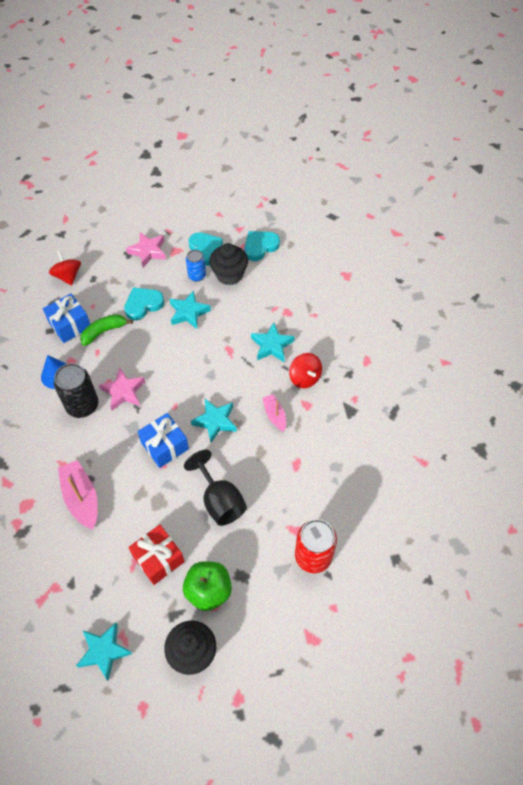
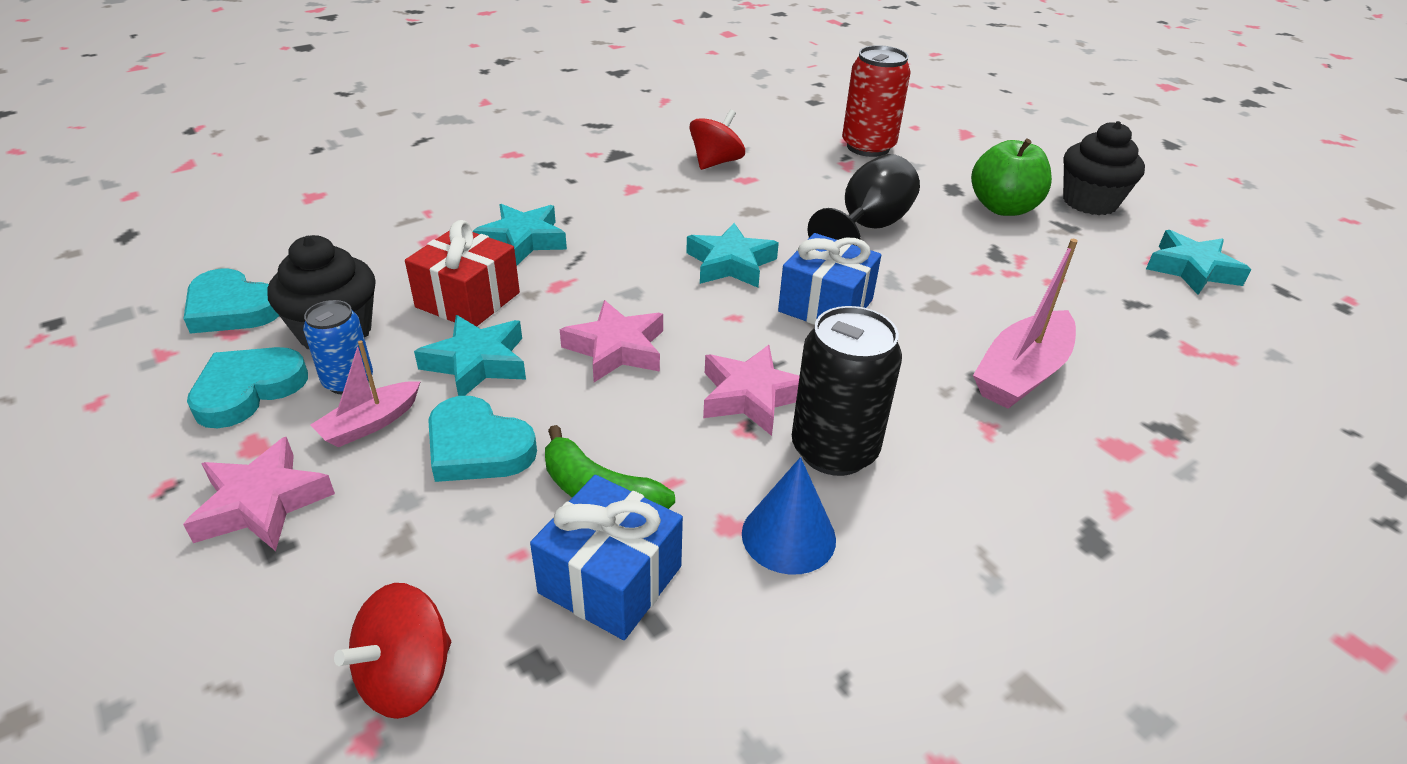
camera: 115 degrees left, 20 degrees down
(158, 559) = (1015, 259): red gift -> red gift (468, 300)
(174, 357) = (616, 349): none -> pink star
(274, 415) = (673, 211): pink boat -> pink boat (370, 423)
(305, 378) = (578, 198): red spinning top -> red spinning top (716, 162)

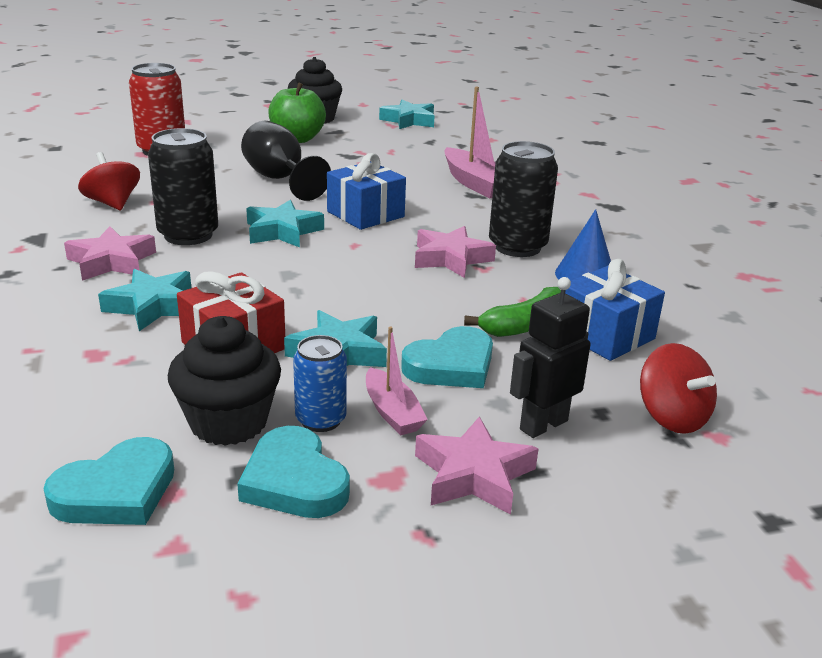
camera: 70 degrees left, 10 degrees down
(365, 545) = (543, 425): none -> black robot
(616, 349) = (362, 293): pink star -> pink star (112, 261)
(678, 216) = (188, 235): none -> black can

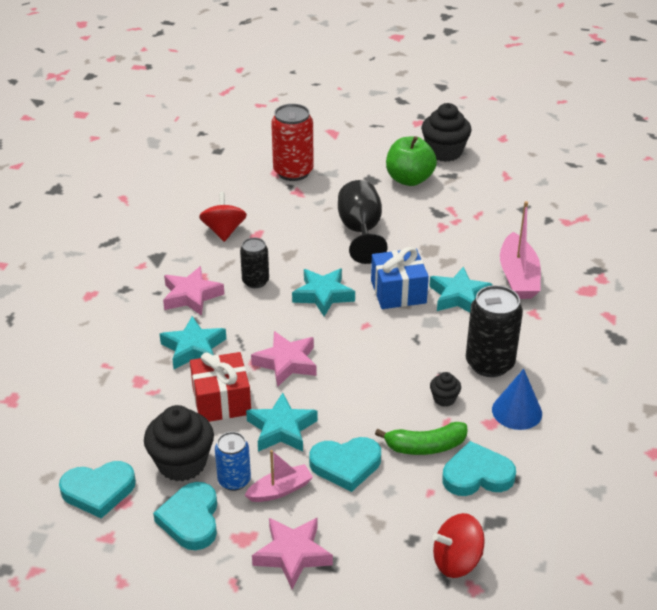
camera: 30 degrees right, 10 degrees up
(188, 235) = (255, 281): black can -> black can, size x0.60
(392, 412) = (280, 490): pink boat -> pink boat turned 120 degrees counterclockwise
(409, 120) = (527, 173): turquoise star -> turquoise star (459, 296)
(450, 258) = (426, 361): pink star -> pink star (286, 363)
(501, 283) = (444, 399): none -> black cupcake
(543, 425) = (365, 535): black robot -> none
(605, 335) = (477, 475): blue gift -> turquoise heart
(671, 417) = (456, 561): red spinning top -> red spinning top turned 75 degrees clockwise

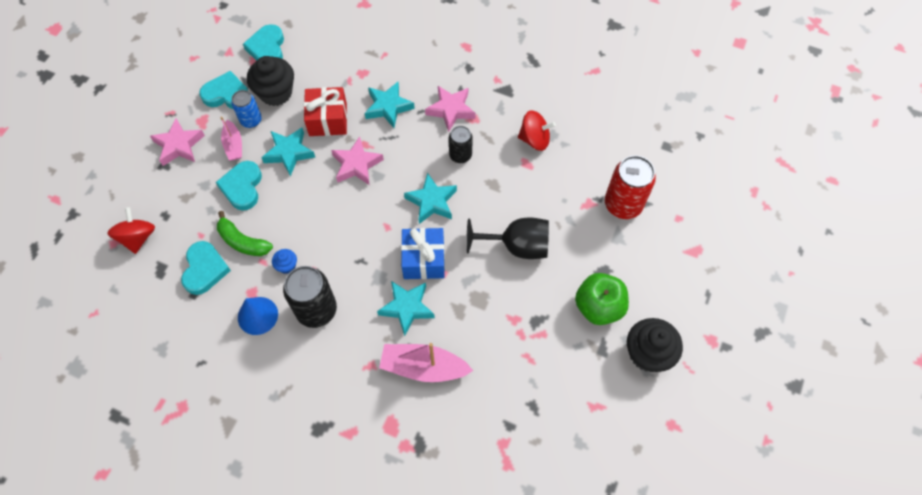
camera: 100 degrees right, 25 degrees up
(425, 446) = (243, 241): green banana -> green banana turned 60 degrees counterclockwise
(444, 399) = (287, 266): black cupcake -> blue cupcake

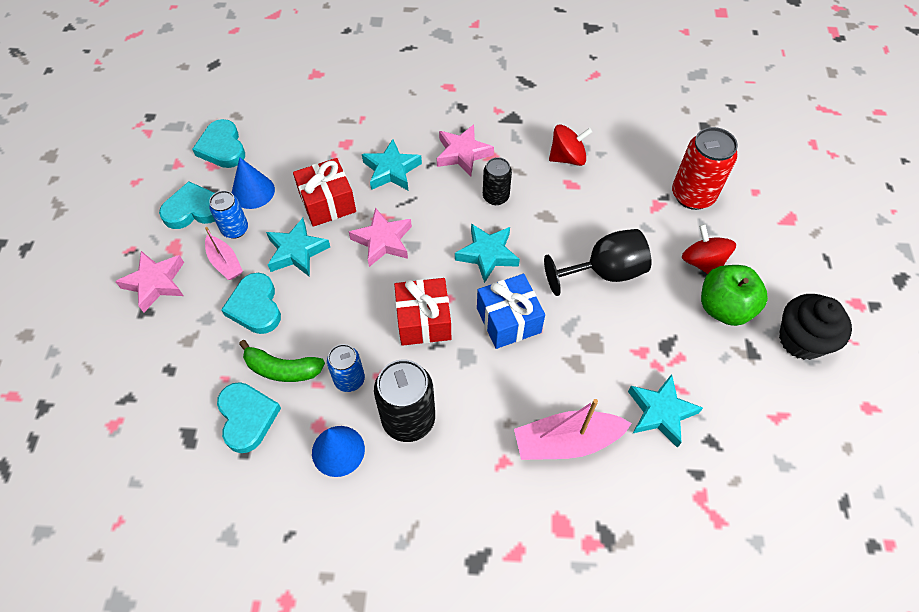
camera: 20 degrees left, 5 degrees down
(138, 238) = (143, 408): red spinning top -> red spinning top (702, 262)
(276, 93) = (253, 191): black cupcake -> blue cone
(287, 266) = (349, 379): blue cupcake -> blue can
(360, 239) = (423, 321): none -> red gift
(407, 308) = (515, 380): turquoise star -> turquoise star (660, 412)

